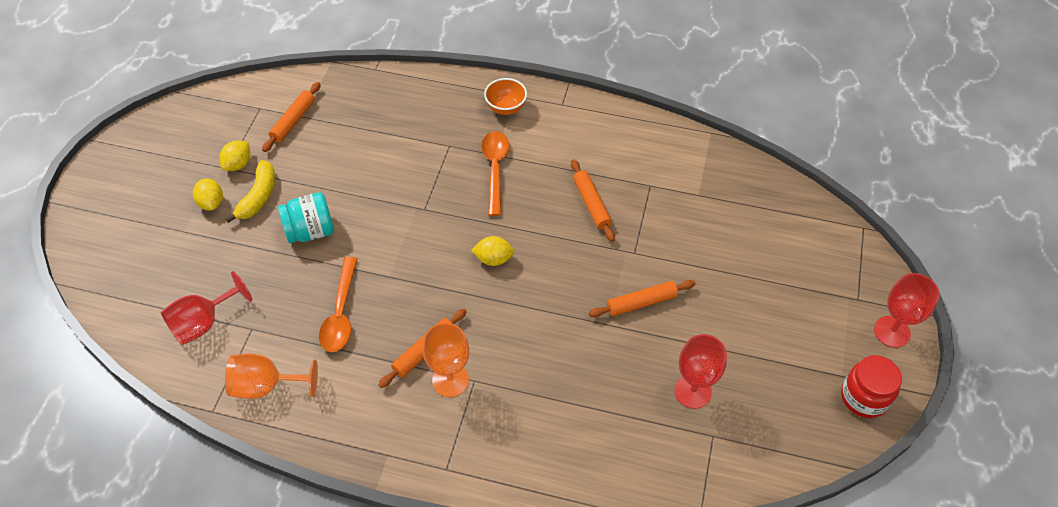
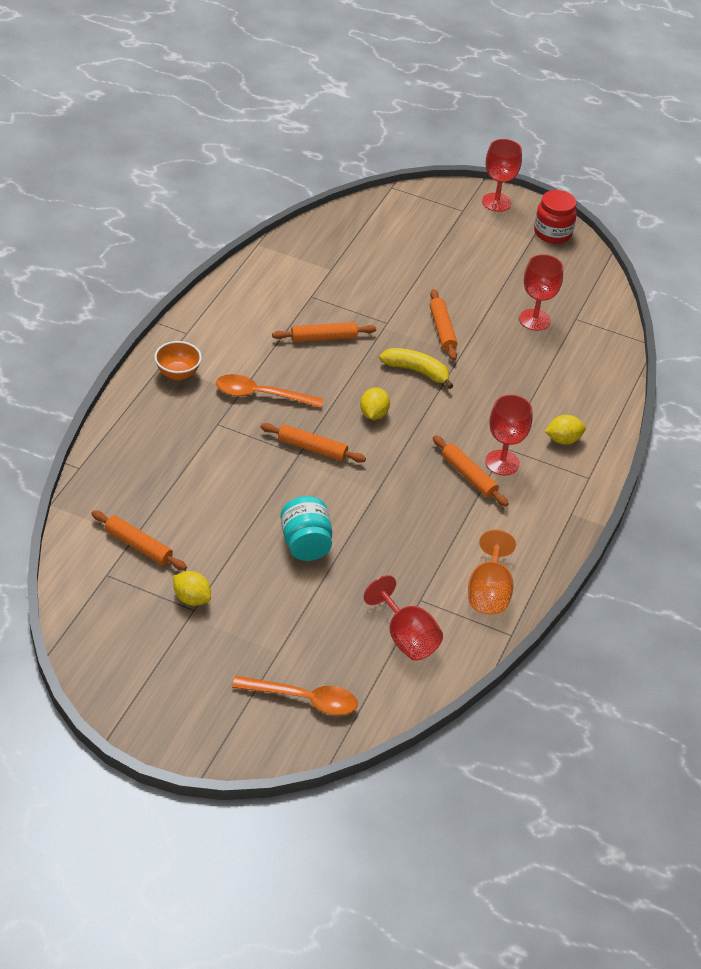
camera: 85 degrees left, 10 degrees down
(211, 202) = (243, 625): yellow lemon -> yellow lemon (563, 440)
(258, 197) = (246, 584): yellow banana -> yellow banana (417, 371)
(341, 313) = (415, 530): orange spoon -> orange spoon (304, 699)
(434, 218) = (312, 448): none -> orange rolling pin
(450, 380) = (502, 463): orange goblet -> red goblet

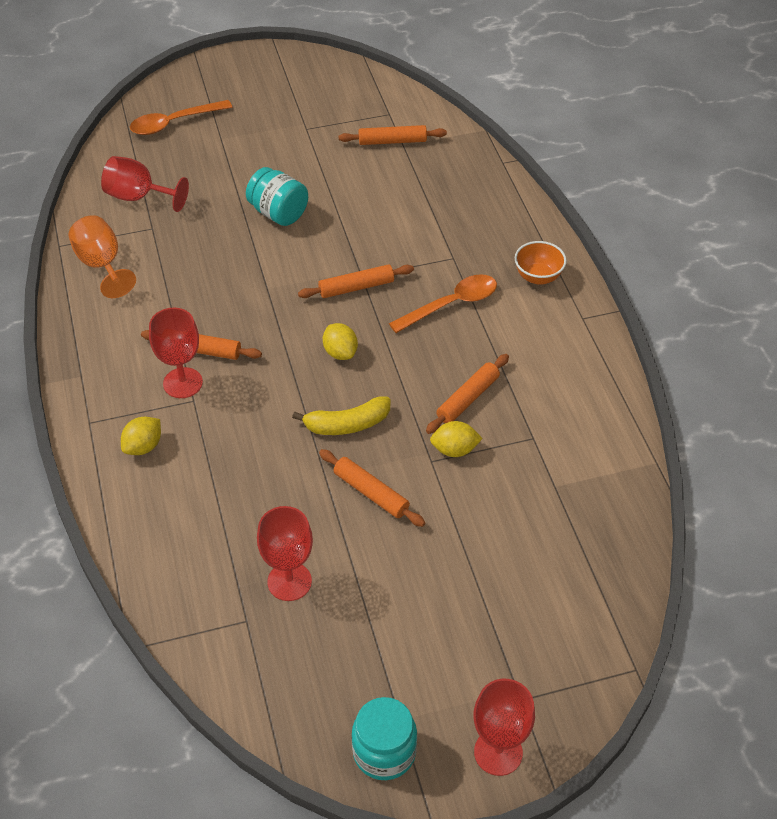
camera: 145 degrees right, 5 degrees up
(191, 599) = (315, 133): yellow lemon -> yellow lemon (454, 450)
(552, 233) = (384, 752): red jar -> turquoise jar

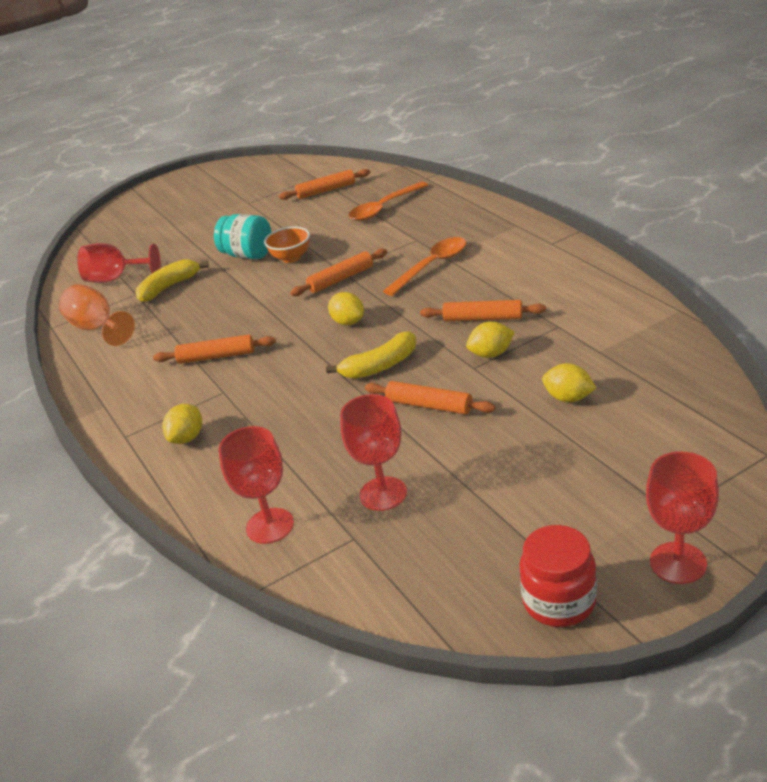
camera: 10 degrees left, 15 degrees down
(174, 123) = (130, 229): orange spoon -> orange spoon (384, 208)
(183, 383) = (207, 383): red goblet -> red goblet (270, 526)
(187, 231) = (169, 287): none -> yellow banana
(384, 752) = (559, 601): turquoise jar -> red jar
(468, 399) = (483, 318): orange rolling pin -> orange rolling pin turned 75 degrees clockwise
(498, 534) = (568, 398): none -> yellow lemon
(538, 277) = (497, 230): orange bowl -> orange bowl (291, 258)

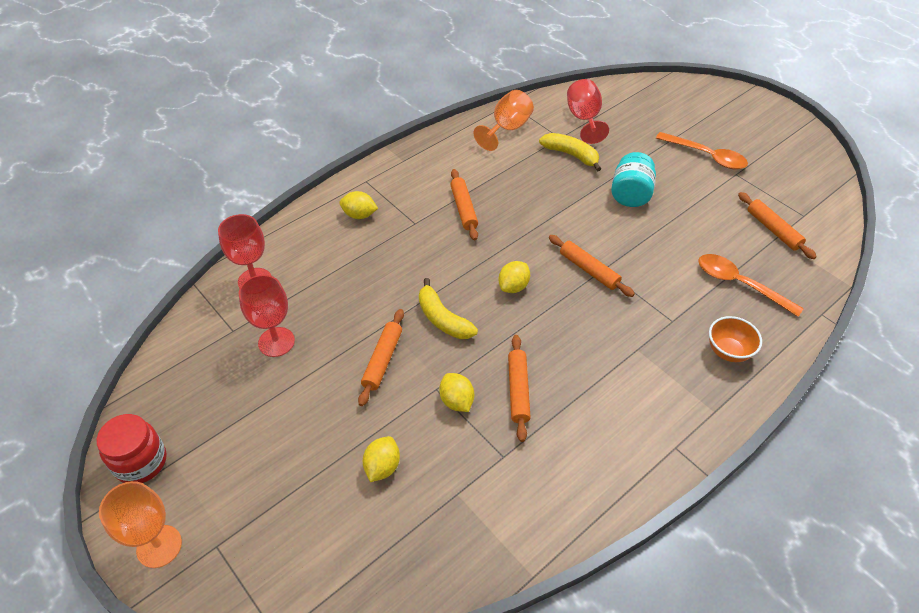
camera: 75 degrees right, 15 degrees up
(291, 258) = (627, 226): orange bowl -> orange bowl (728, 351)
(432, 266) = (617, 339): orange spoon -> orange spoon (706, 156)
(678, 563) = (159, 546): red goblet -> orange goblet

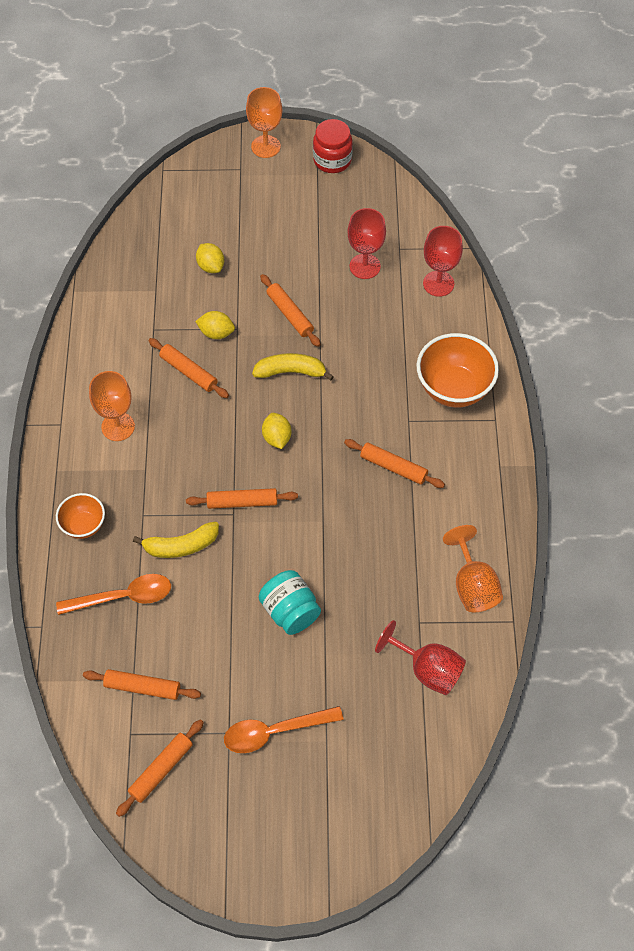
camera: 130 degrees right, 10 degrees up
(359, 215) = (454, 389): yellow lemon -> orange bowl
(571, 155) = (385, 609): yellow banana -> yellow banana (181, 546)
(626, 400) = (118, 426): none -> orange goblet
(798, 188) = (161, 769): none -> orange rolling pin

